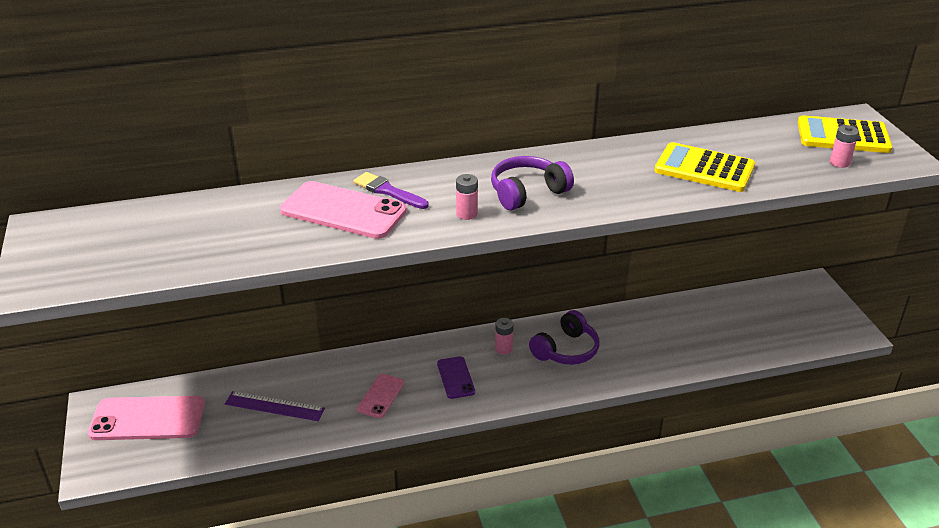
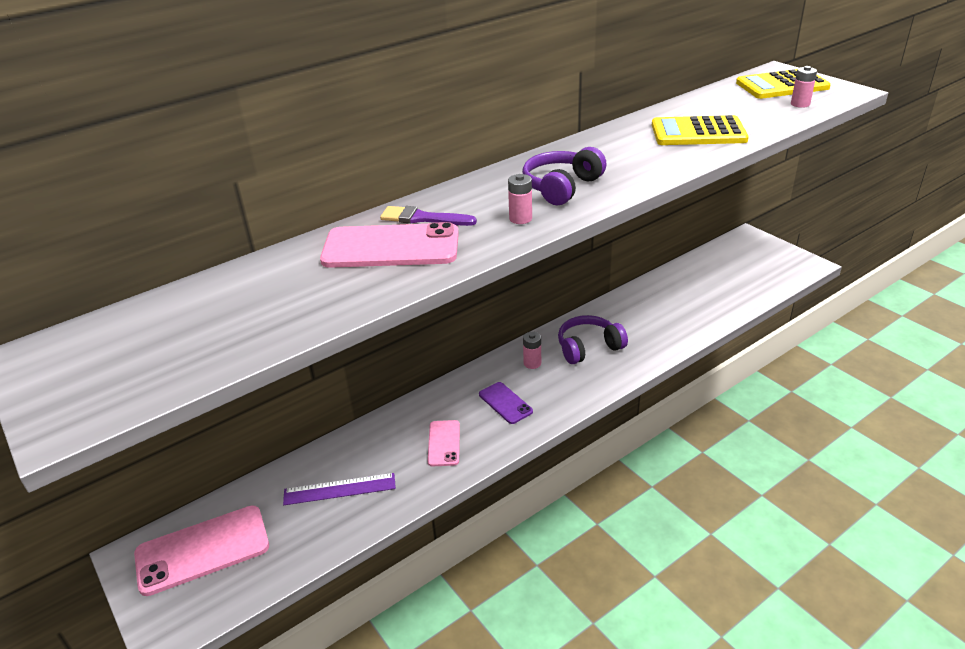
camera: 20 degrees left, 0 degrees up
(566, 350) = (588, 347): purple headphones -> purple headphones turned 135 degrees counterclockwise

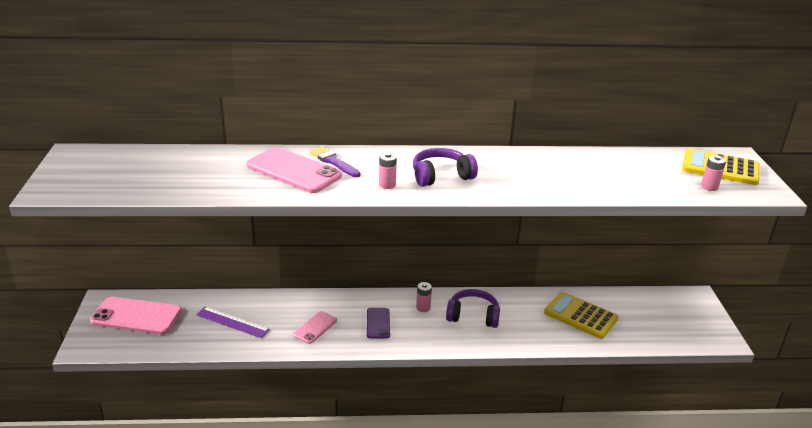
camera: 30 degrees right, 5 degrees down
(698, 132) = (592, 177): yellow calculator -> yellow calculator (580, 316)

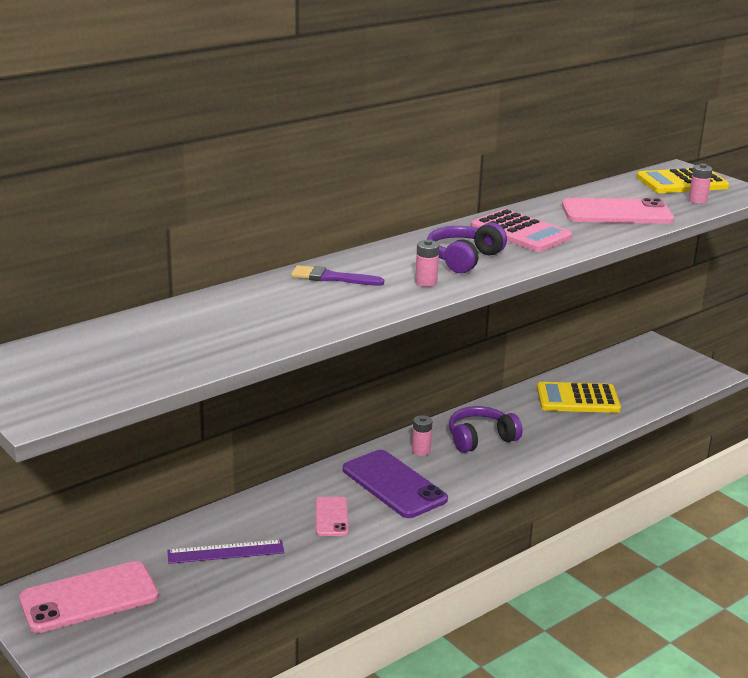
camera: 35 degrees left, 5 degrees down
(294, 171) = (305, 299): pink phone -> pink phone (616, 213)
(378, 323) = (394, 484): purple phone -> purple phone, size x1.82
(516, 169) = (520, 232): none -> pink calculator

